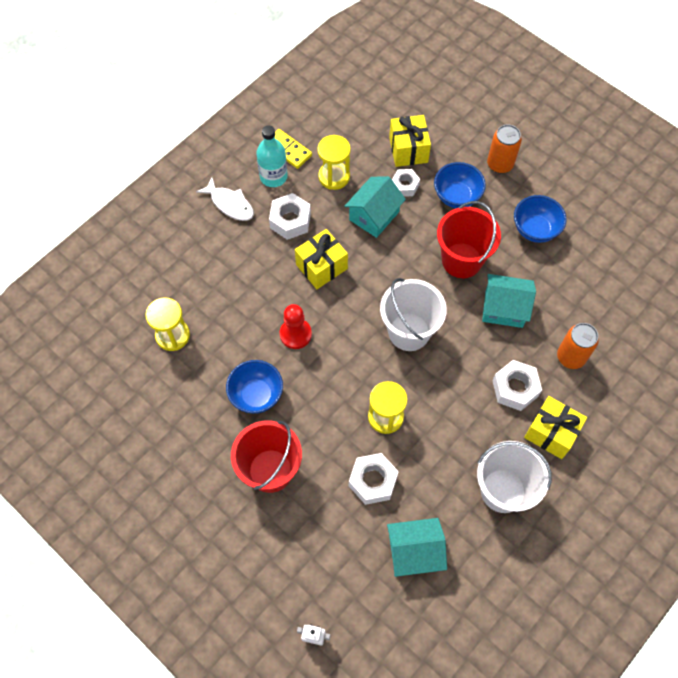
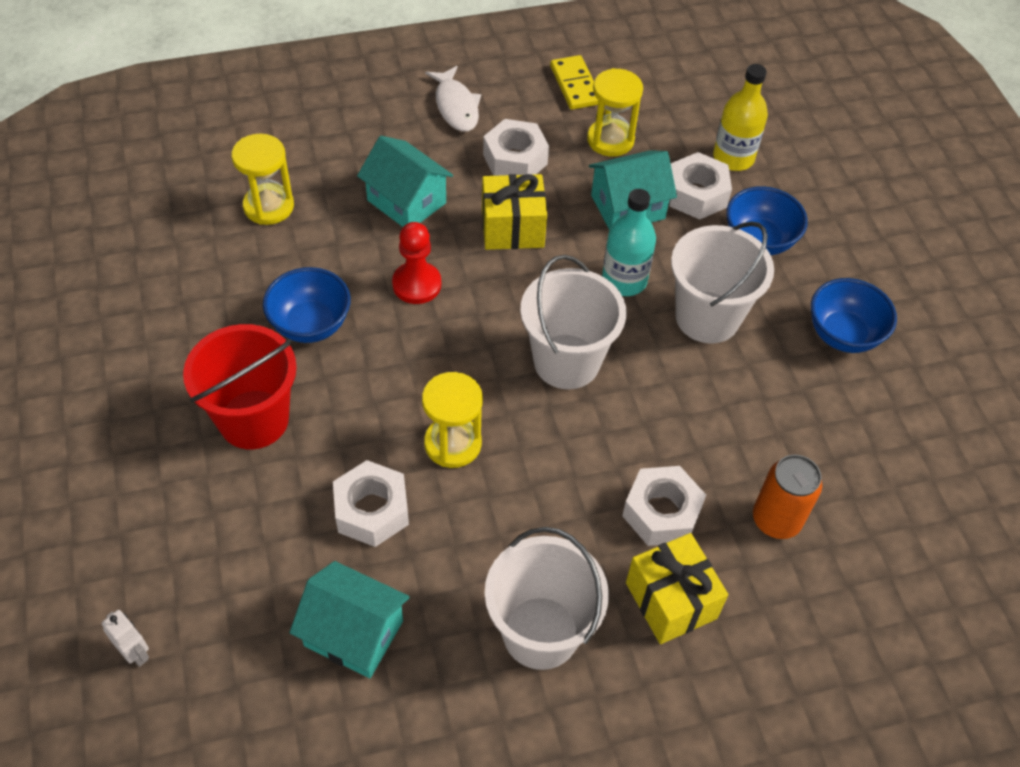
camera: 30 degrees right, 10 degrees down
(273, 176) = (533, 104): turquoise bottle -> turquoise bottle (624, 280)
(405, 185) = (696, 194): white nut -> white nut, size x1.50
(408, 150) = (733, 158): yellow gift -> yellow bottle
(462, 260) = (707, 317): red bucket -> white bucket
(500, 164) = (850, 234): orange can -> none
(504, 308) = (722, 405): turquoise house -> turquoise house (406, 202)

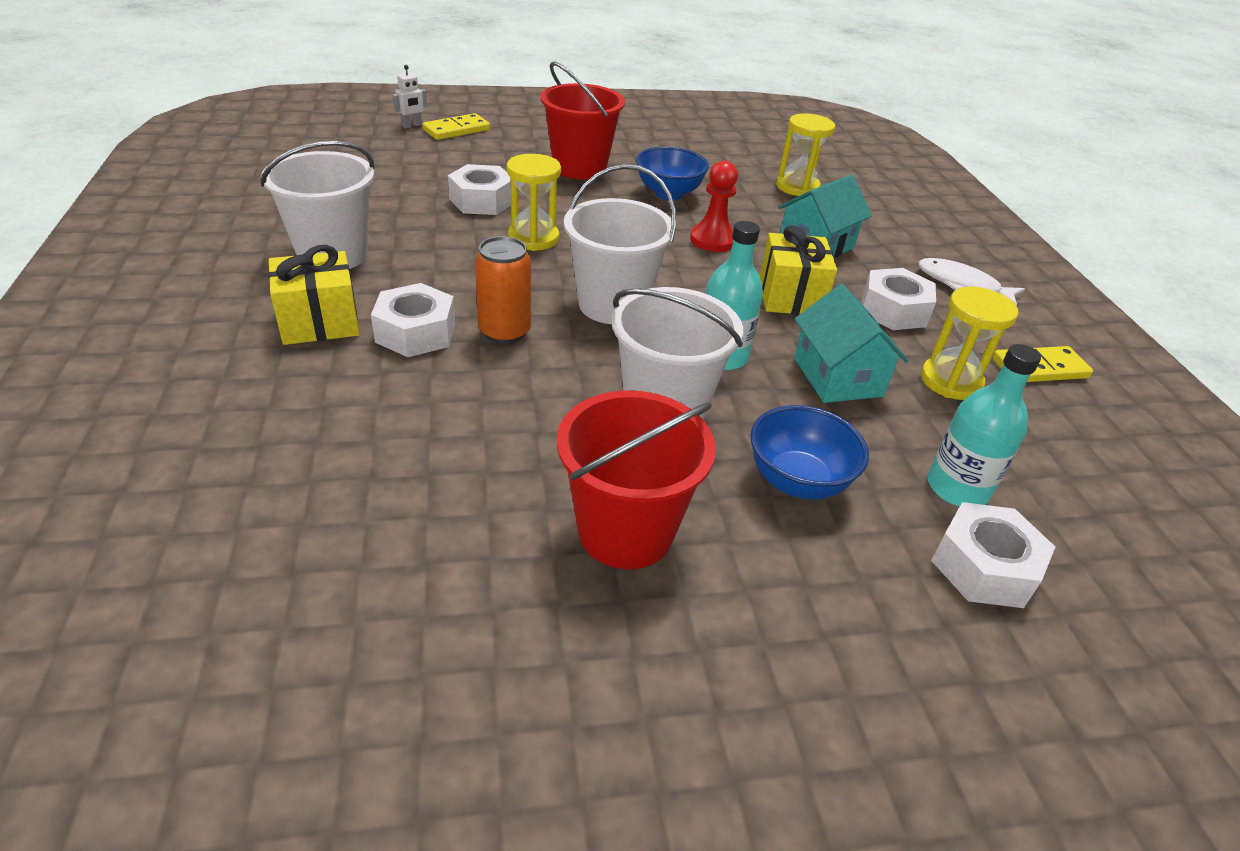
camera: 95 degrees right, 15 degrees down
(144, 587) = (456, 130): none -> yellow domino
(354, 633) = (382, 186): turquoise house -> none
(456, 106) = (962, 284): white fish -> white fish turned 45 degrees clockwise
(696, 194) = (873, 438): white nut -> white nut (984, 567)
(733, 158) = (957, 488): yellow bottle -> turquoise bottle
(776, 520) = (370, 406): orange can -> orange can (504, 331)
(843, 335) = (625, 531): blue bowl -> red bucket

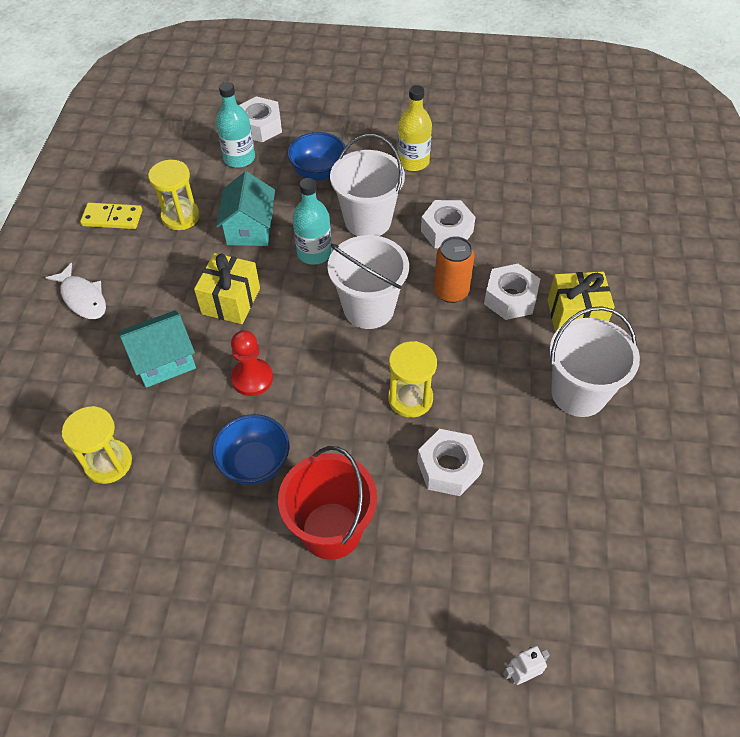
camera: 160 degrees left, 15 degrees up
(456, 130) = (463, 655): yellow domino -> none
(625, 531) = (413, 162): red bucket -> yellow bottle
(893, 310) = (163, 278): white nut -> white nut (447, 231)

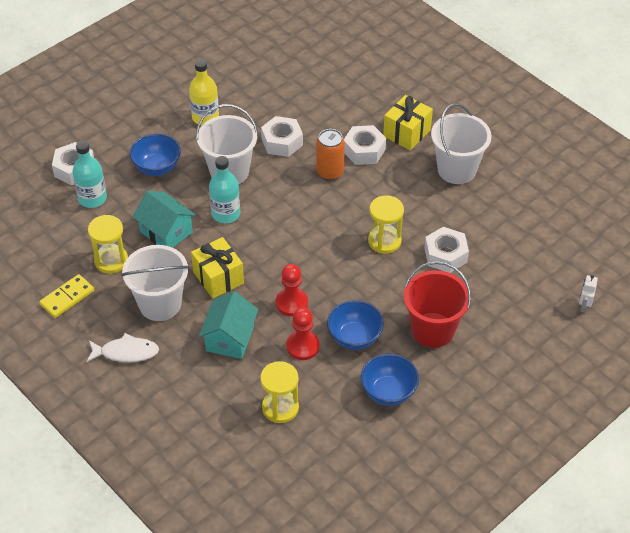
camera: 50 degrees left, 5 degrees down
(204, 426) = (303, 346): none -> red pawn
(207, 548) = (388, 392): none -> blue bowl
(368, 308) = (300, 217): white bucket -> white bucket (160, 304)

